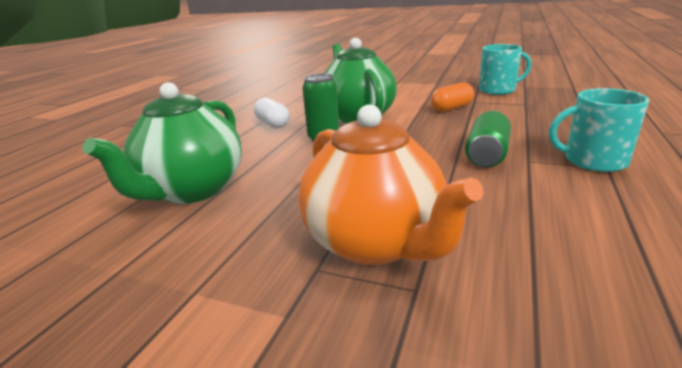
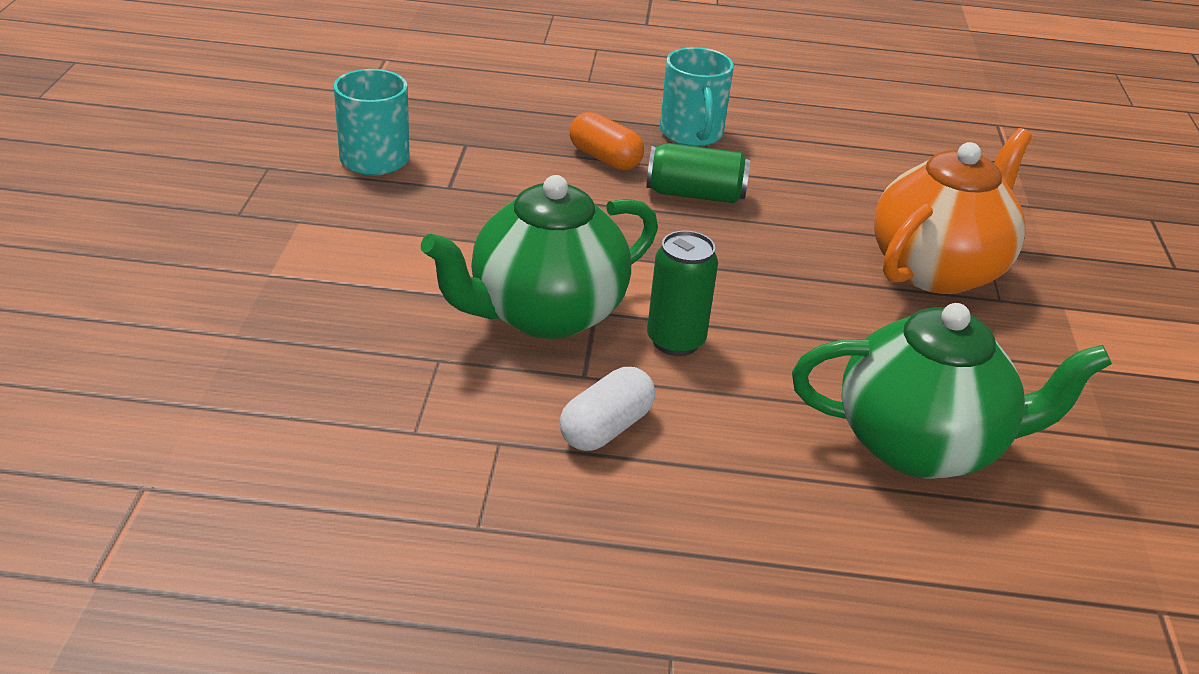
camera: 110 degrees left, 10 degrees up
(451, 108) = (490, 210): orange capsule -> orange capsule (604, 158)

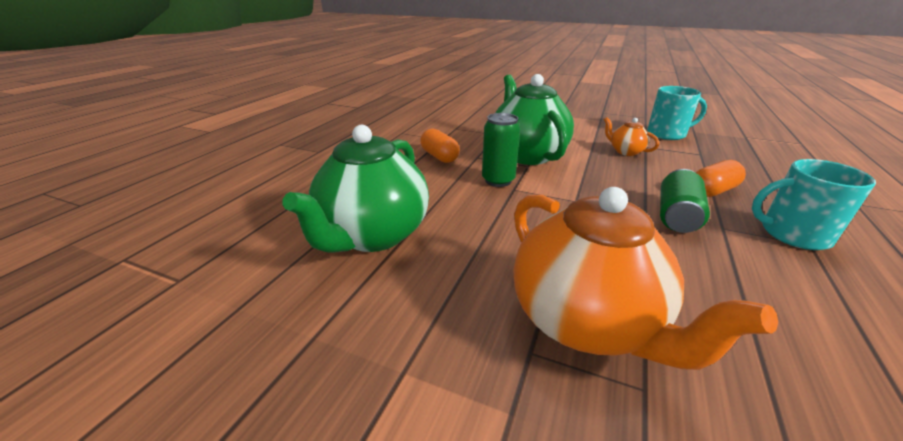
camera: 110 degrees right, 5 degrees down
(483, 208) = (625, 151): none -> orange teapot
(606, 428) = (439, 157): white capsule -> orange capsule

